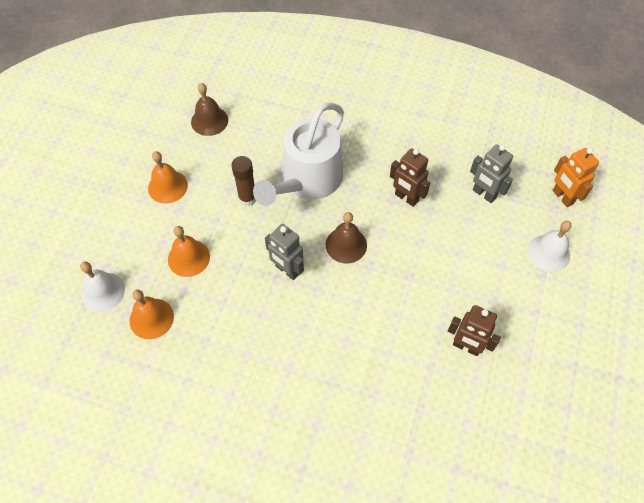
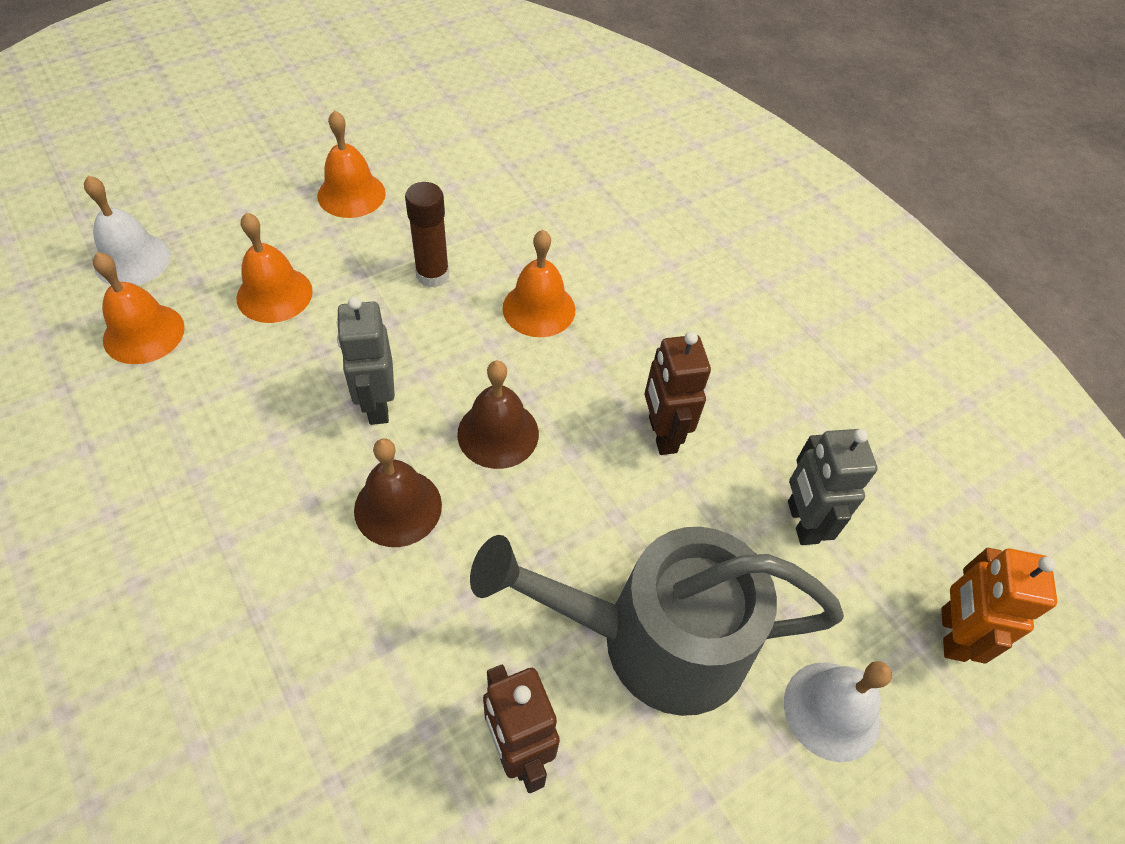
camera: 35 degrees right, 5 degrees down
(209, 121) = (491, 154): brown bell -> brown bell (398, 507)
(307, 180) = (539, 308): white watering can -> orange bell
(475, 275) = (655, 639): none -> grey watering can

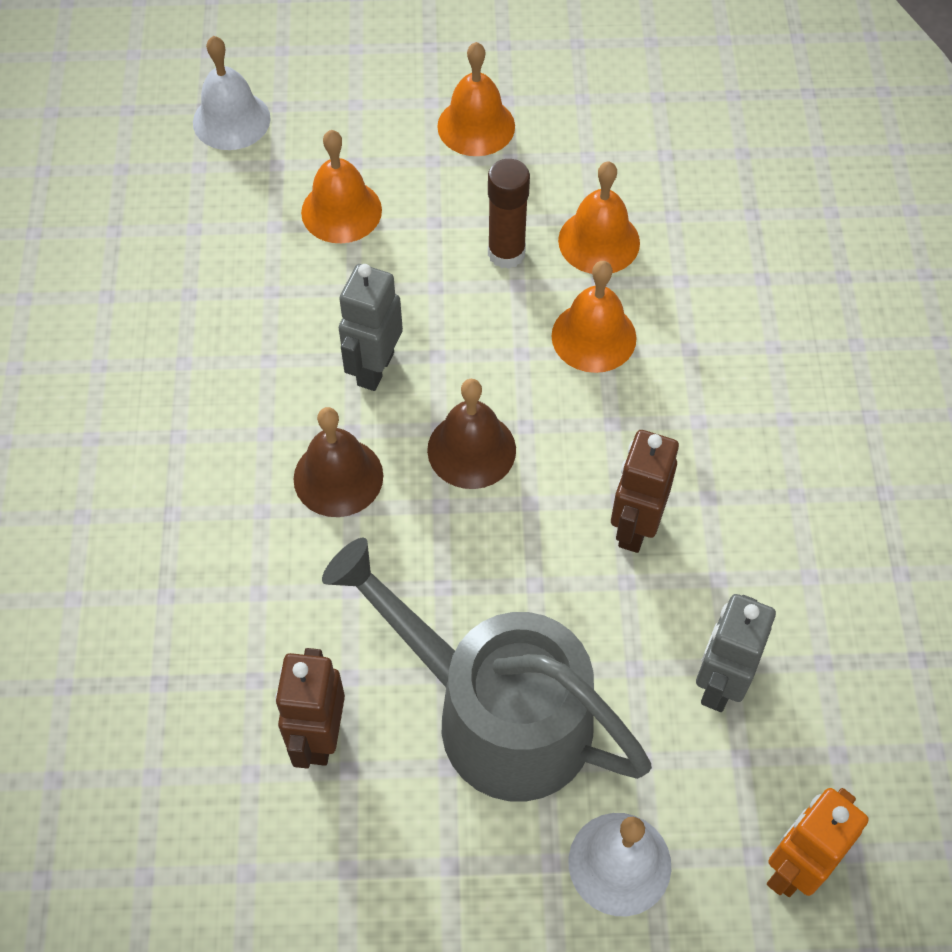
camera: 35 degrees right, 5 degrees up
(144, 333) = (205, 203): orange bell -> orange bell (599, 241)

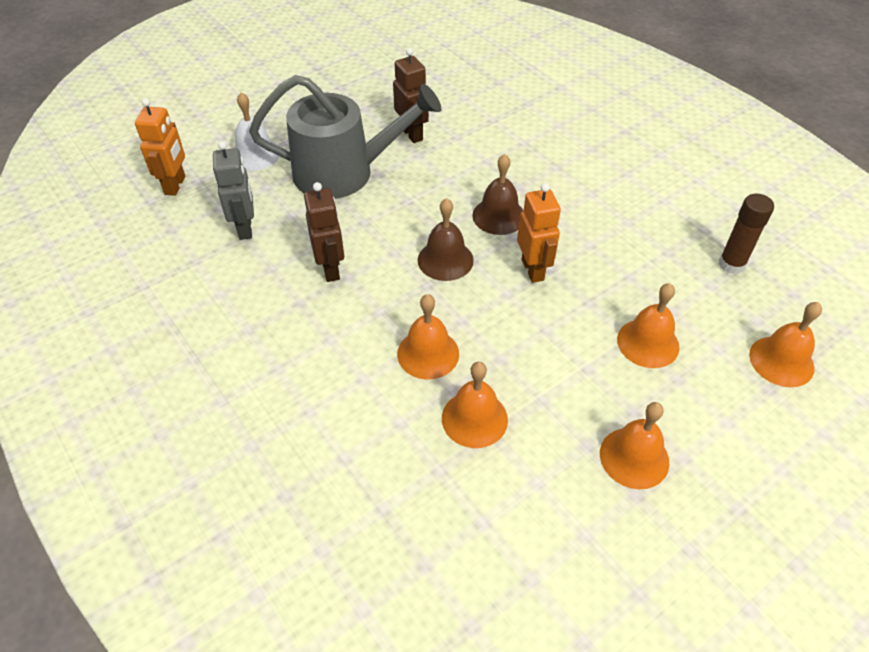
camera: 145 degrees right, 10 degrees down
(231, 120) = (781, 361): white bell -> orange bell
(375, 368) = (533, 270): grey robot -> orange robot
(506, 253) = (525, 375): brown glue stick -> brown glue stick (731, 264)

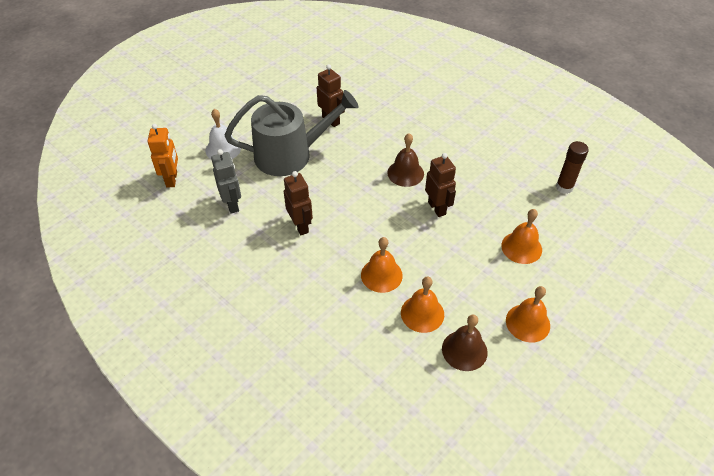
camera: 10 degrees left, 0 degrees up
(445, 260) = (377, 209): brown bell -> brown bell (464, 350)
(533, 270) = (437, 208): orange robot -> brown robot
(781, 361) = (606, 247): orange bell -> none

